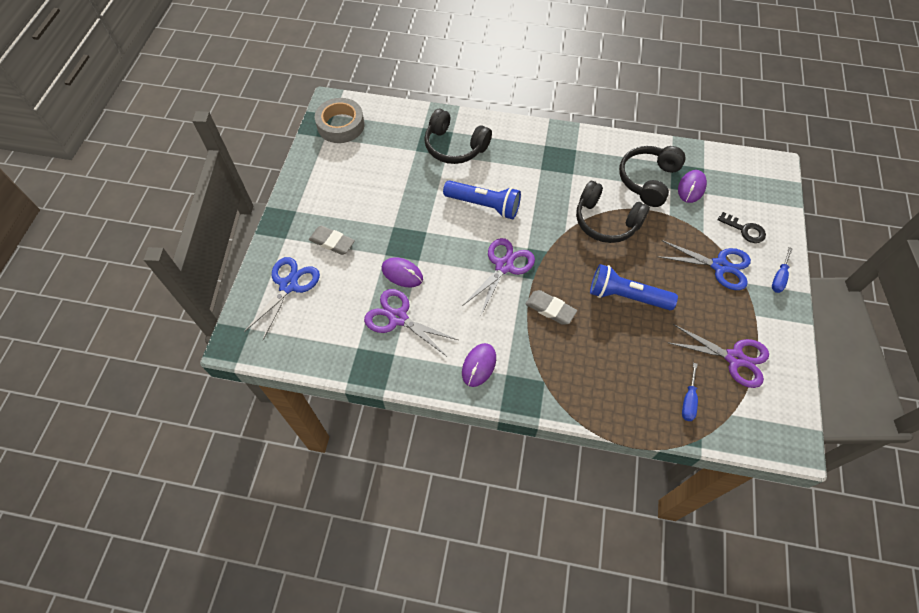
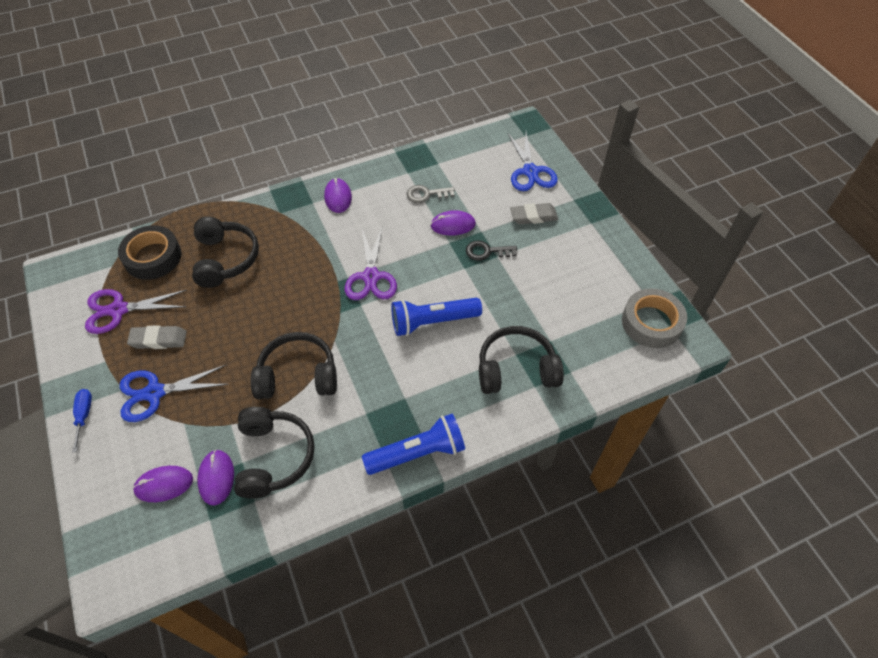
camera: 145 degrees right, 5 degrees down
(398, 318) = (426, 194): purple scissors -> grey key
(550, 309) = (306, 264): grey eraser -> grey eraser (158, 340)
(619, 357) = (225, 259): none -> black headphones
(626, 296) = (241, 311): blue flashlight -> blue flashlight (417, 453)
(688, 400) = (153, 257): blue screwdriver -> black tape
(728, 201) = (164, 485): none -> purple mouse
(745, 230) = (134, 455): black key -> black key (486, 251)

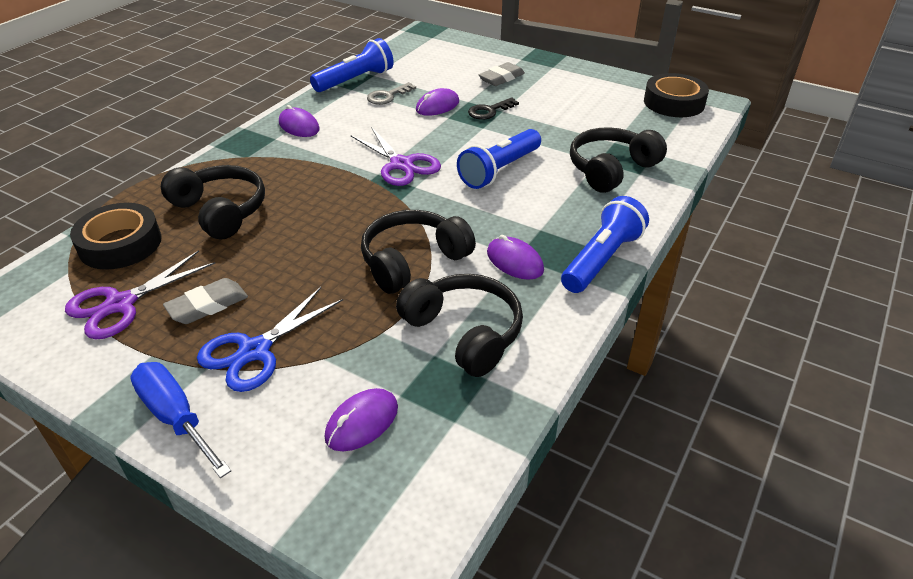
camera: 35 degrees left, 15 degrees down
(84, 415) = (176, 417): blue screwdriver -> blue screwdriver, size x1.62
(216, 478) = (420, 382): purple mouse -> purple mouse (514, 261)
(419, 163) = (355, 80): none -> blue flashlight
(530, 172) = (464, 55): blue scissors -> none
(651, 322) = (674, 102): grey tape -> black tape

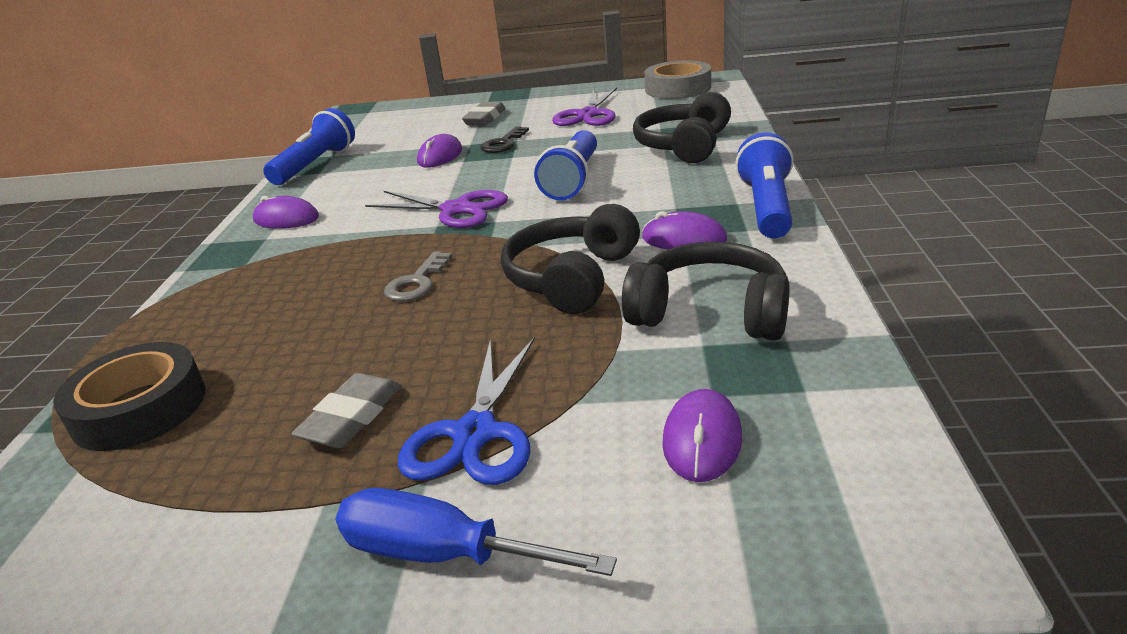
camera: 25 degrees left, 10 degrees down
(120, 304) = (210, 470): purple scissors -> purple scissors (588, 115)
(220, 211) = (263, 323): black headphones -> none
(387, 96) = (371, 165): grey key -> grey key (417, 283)
(674, 102) = (678, 88): black tape -> grey tape

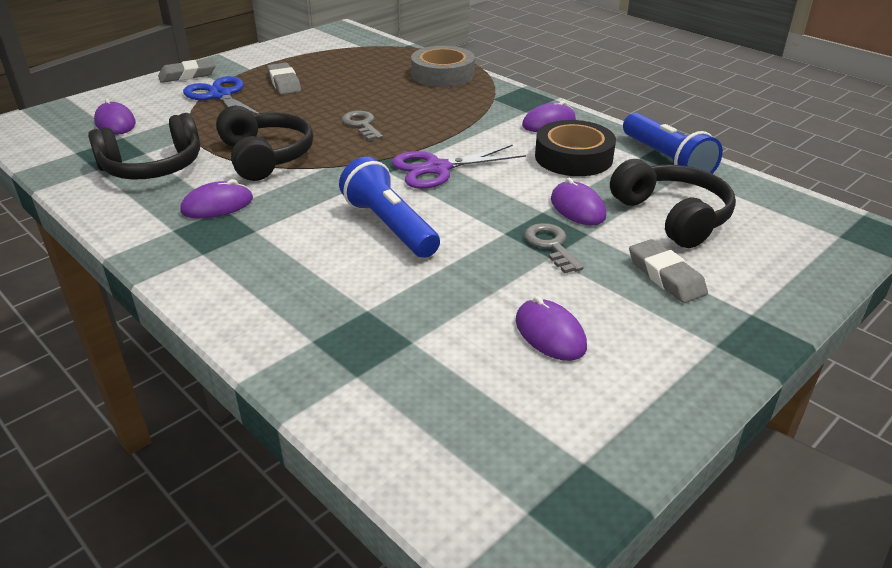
camera: 130 degrees right, 5 degrees up
(139, 408) = (384, 58): black tape -> black tape (573, 157)
(442, 554) = (187, 75): blue screwdriver -> grey eraser
(503, 143) = (551, 245): black key -> grey key
(588, 115) = (550, 334): purple scissors -> purple mouse
(678, 88) = (527, 472): grey tape -> grey tape (443, 74)
(684, 145) = (338, 315): black headphones -> black headphones (672, 216)
(767, 207) = (170, 257): blue flashlight -> none

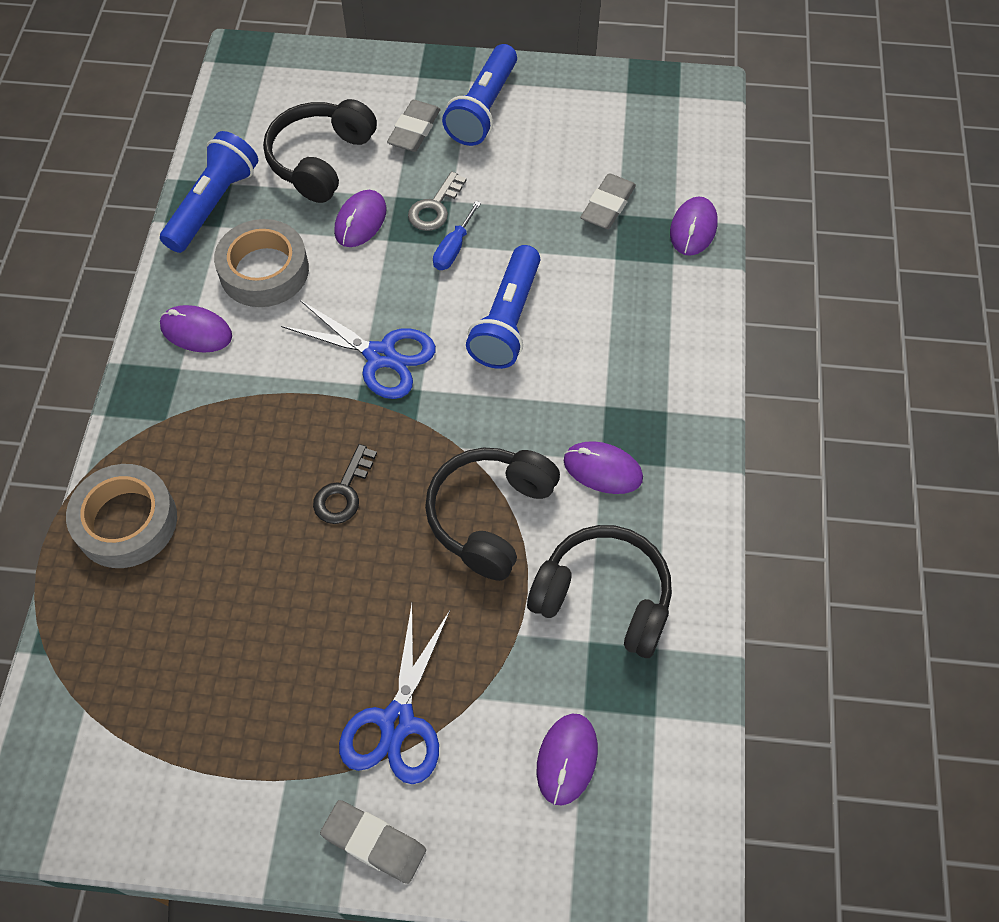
camera: 130 degrees left, 25 degrees up
(284, 83) = (298, 684): grey eraser -> grey eraser (608, 205)
(362, 125) = (343, 492): grey key -> black key
(437, 169) = (380, 356): purple scissors -> blue scissors
(493, 234) = (453, 249): none -> blue screwdriver
(550, 334) = (539, 155): purple mouse -> purple mouse (693, 228)
(573, 157) = (264, 271): black tape -> grey tape
(658, 331) = (483, 109): none -> blue flashlight

